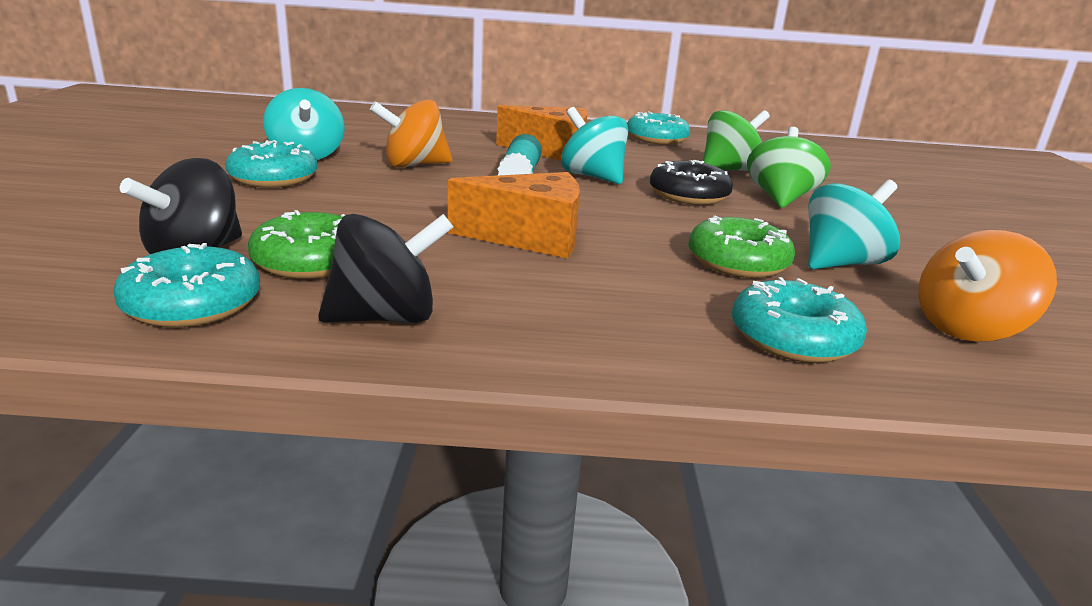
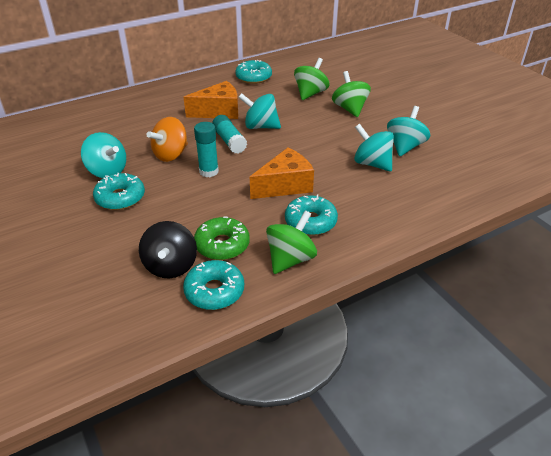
camera: 30 degrees left, 15 degrees up
(386, 317) = (290, 259): black spinning top -> green spinning top
(436, 192) = (209, 171): none -> turquoise glue stick
(688, 195) = (313, 123): black donut -> none
(737, 262) = (372, 164): green donut -> turquoise spinning top
(793, 338) = (423, 199): turquoise donut -> turquoise donut (310, 222)
(968, 329) = (466, 166): orange spinning top -> none

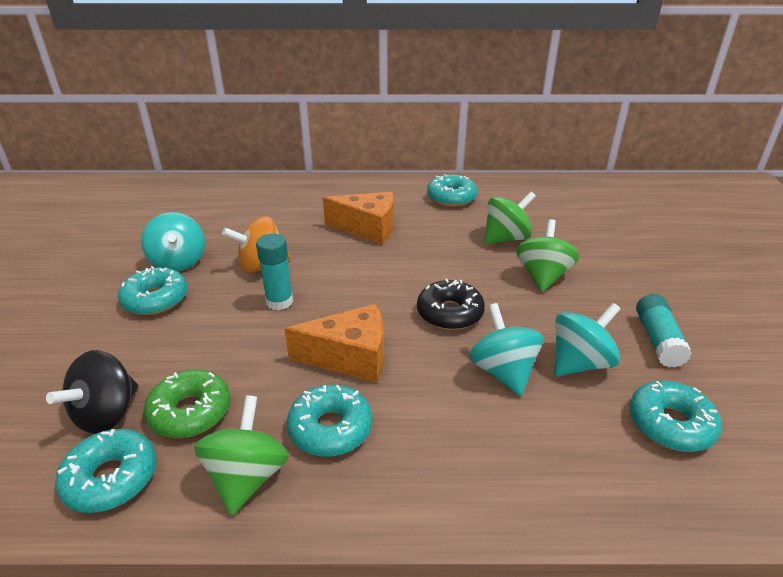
camera: 30 degrees right, 5 degrees down
(229, 141) = (342, 270): turquoise glue stick -> turquoise glue stick (658, 340)
(260, 126) = (399, 263): turquoise spinning top -> none
(290, 259) = (247, 477): green spinning top -> green spinning top turned 60 degrees counterclockwise
(317, 144) = (449, 313): none -> black donut
(465, 159) = (670, 424): none -> turquoise donut

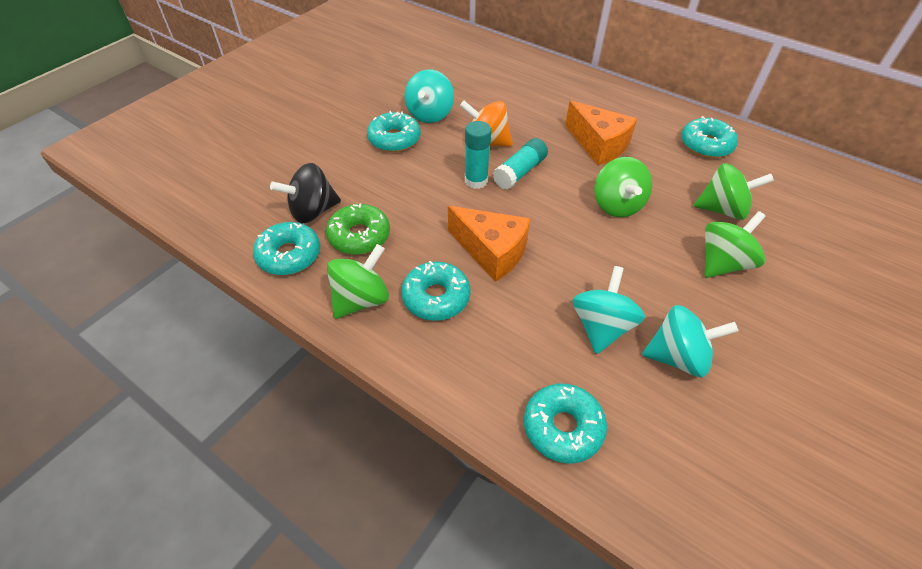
camera: 35 degrees right, 15 degrees up
(425, 268) = (617, 205): none -> green spinning top
(449, 313) = (602, 255): black donut -> none
(658, 340) = (779, 379): turquoise glue stick -> turquoise glue stick (520, 172)
(670, 424) = (708, 452): turquoise donut -> turquoise donut (562, 427)

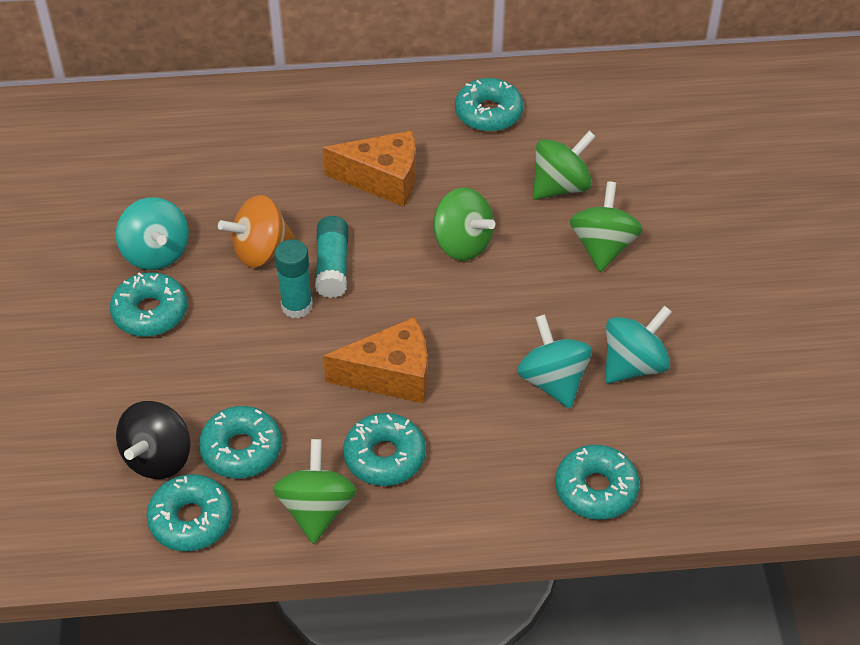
camera: 40 degrees left, 0 degrees up
(359, 236) = (241, 449): green donut -> turquoise donut

